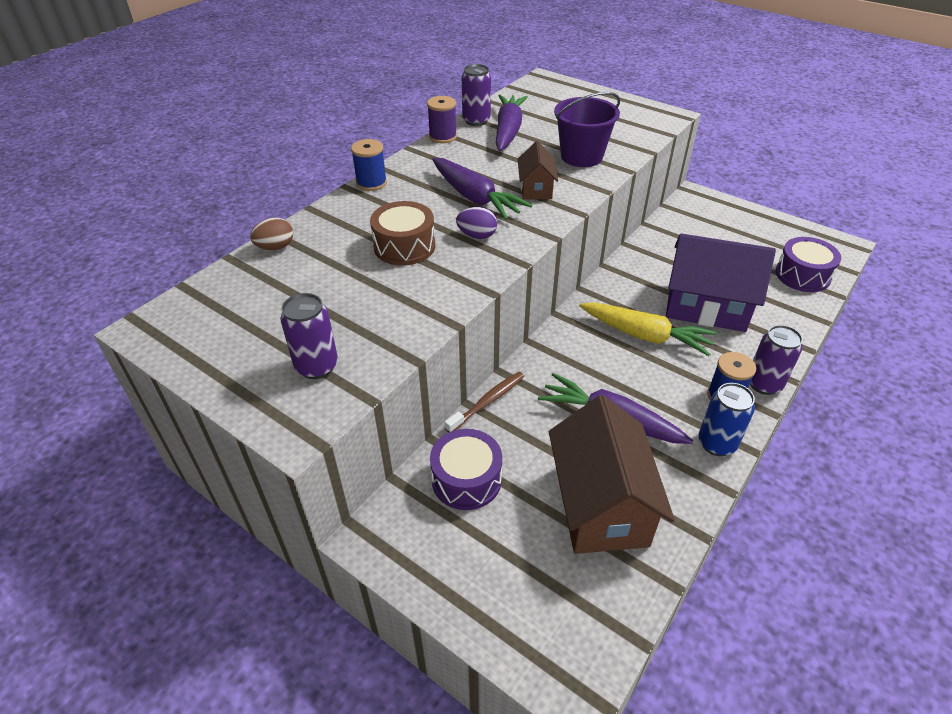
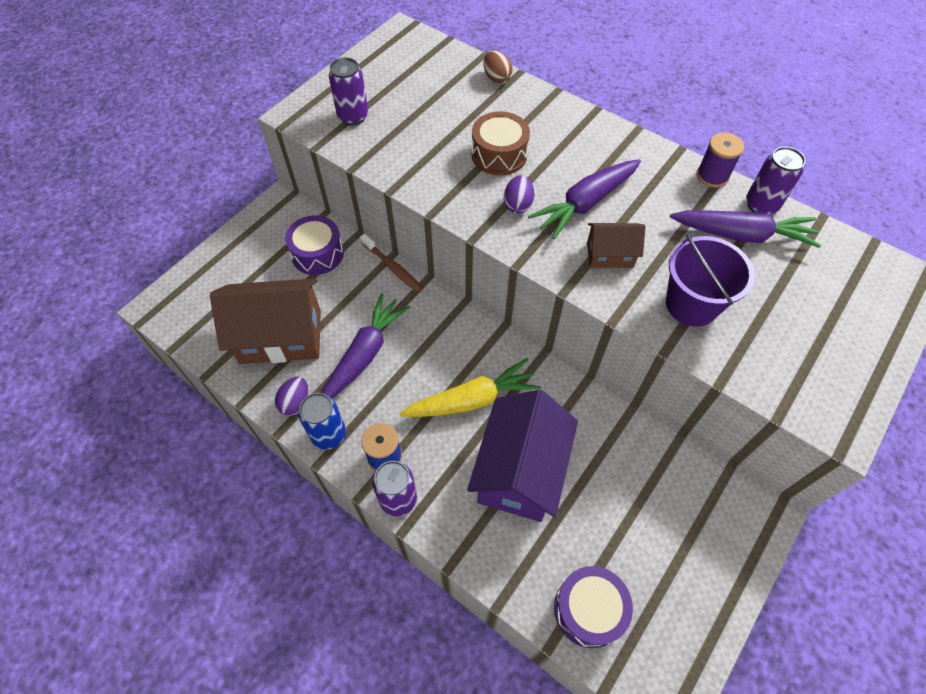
camera: 90 degrees right, 15 degrees up
(371, 183) = (604, 126): blue spool -> none
(645, 335) = (472, 400): yellow carrot -> yellow carrot turned 135 degrees counterclockwise
(687, 478) = (296, 403): none -> purple egg

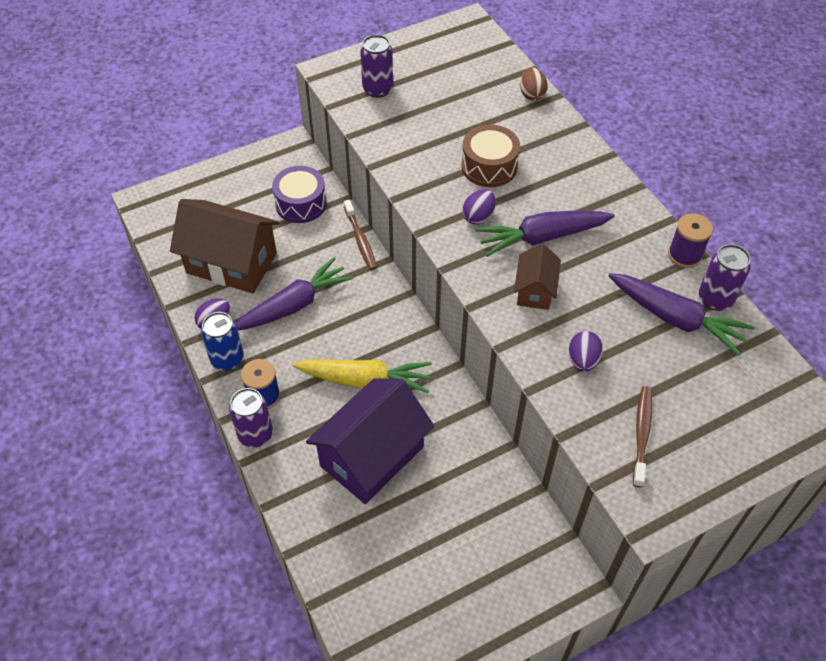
camera: 25 degrees right, 5 degrees down
(588, 609) = (364, 591): purple drum -> none
(610, 255) = (535, 290): brown house -> brown house turned 75 degrees clockwise
(691, 304) = (583, 360): purple bucket -> purple egg
(783, 353) = (641, 434): none -> brown toothbrush

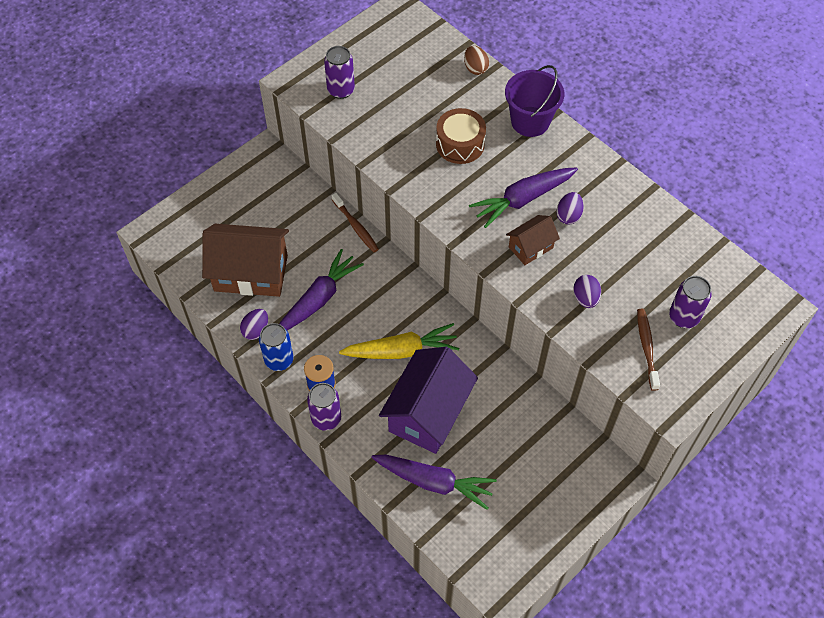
camera: 15 degrees left, 5 degrees up
(301, 203) = (292, 204): purple drum -> none
(478, 216) = (465, 192): purple egg -> purple egg (568, 215)
(535, 290) = (530, 247): brown house -> brown house turned 60 degrees clockwise
(576, 158) = (530, 121): none -> purple bucket
(676, 319) = (648, 246): purple carrot -> purple carrot (434, 482)
(684, 255) = (640, 190): purple spool -> none
(715, 299) = (673, 222): purple can -> purple can (683, 317)

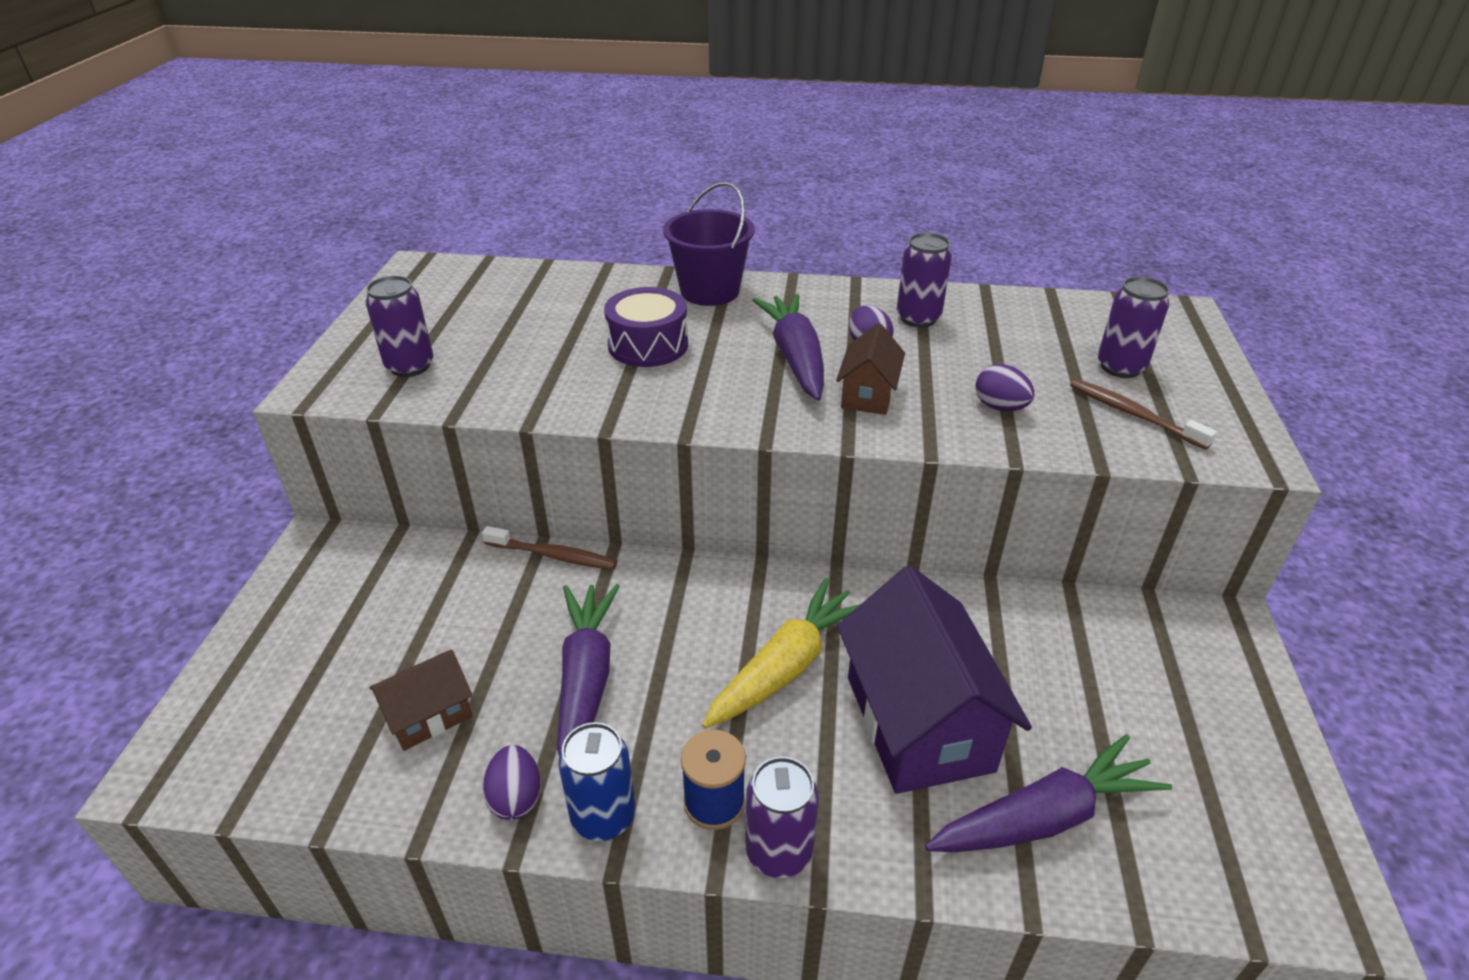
camera: 40 degrees left, 20 degrees down
(251, 273) = (429, 715): brown house -> brown house, size x0.51
(460, 144) = (648, 345): brown drum -> purple drum
(475, 68) = (583, 277): brown egg -> none
(522, 199) = (795, 357): purple carrot -> purple carrot turned 150 degrees clockwise
(619, 213) = (918, 318): none -> purple can

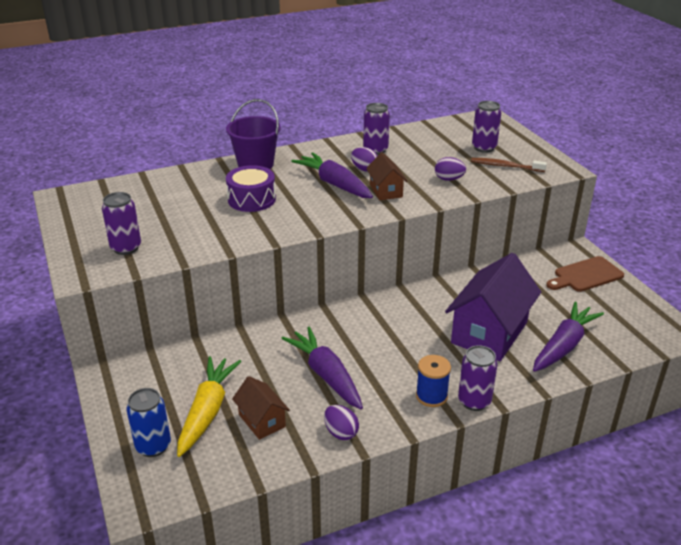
camera: 30 degrees left, 5 degrees down
(429, 715) = (262, 421): brown house -> brown house turned 60 degrees counterclockwise
(553, 555) = (253, 330): brown toothbrush -> none
(603, 817) = (388, 422): blue can -> blue can (153, 446)
(786, 666) = (414, 333): yellow carrot -> yellow carrot (207, 411)
(919, 723) = (489, 332): purple house -> purple house turned 75 degrees clockwise
(1206, 683) = (586, 275): none -> brown cutting board

